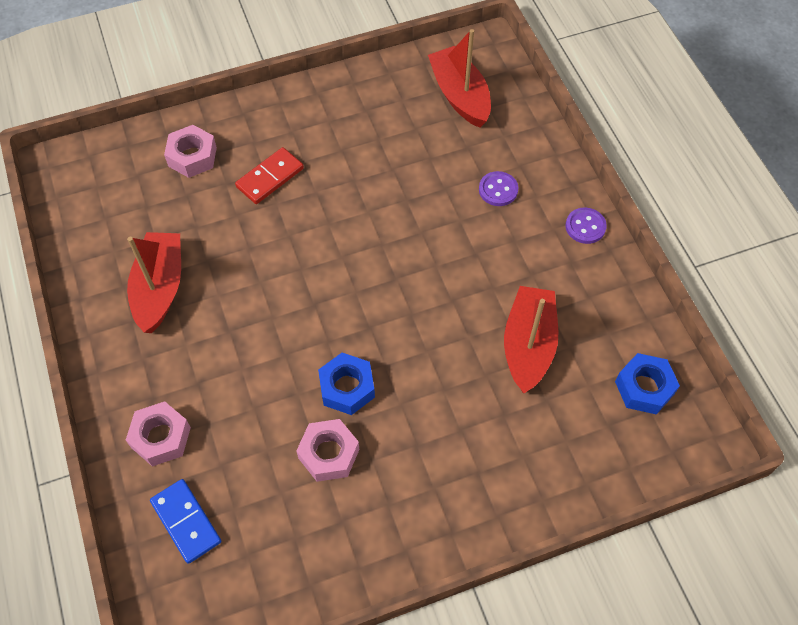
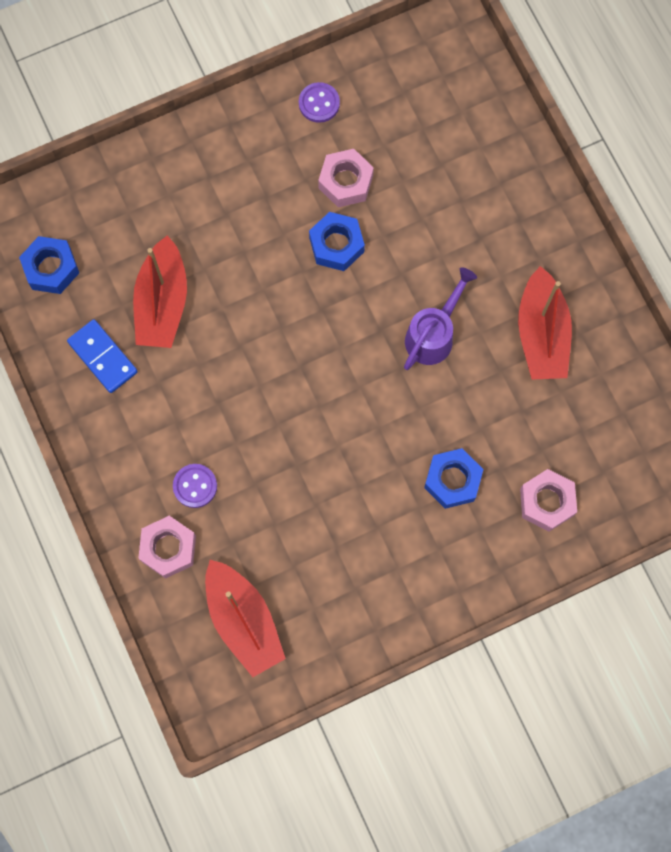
camera: 175 degrees right, 15 degrees up
(161, 437) = (502, 184): pink nut -> pink nut (168, 548)
(186, 522) = (462, 114): blue domino -> blue domino (103, 357)
(264, 295) = (433, 335): none -> purple watering can
(270, 178) = (452, 480): red domino -> blue nut
(585, 227) = (99, 446): purple button -> purple button (319, 103)

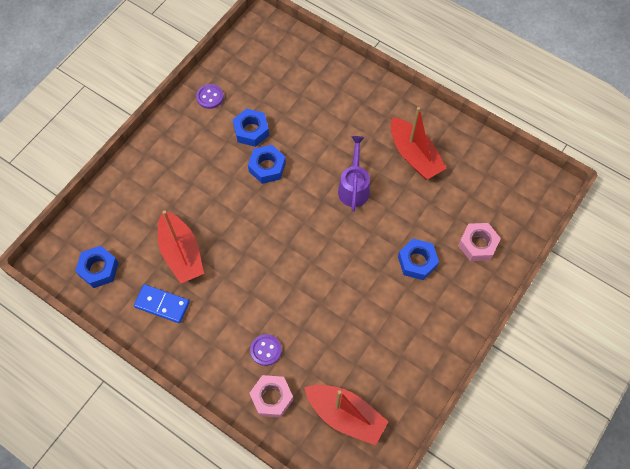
camera: 30 degrees left, 10 degrees down
(345, 182) = (251, 131): pink nut -> blue nut

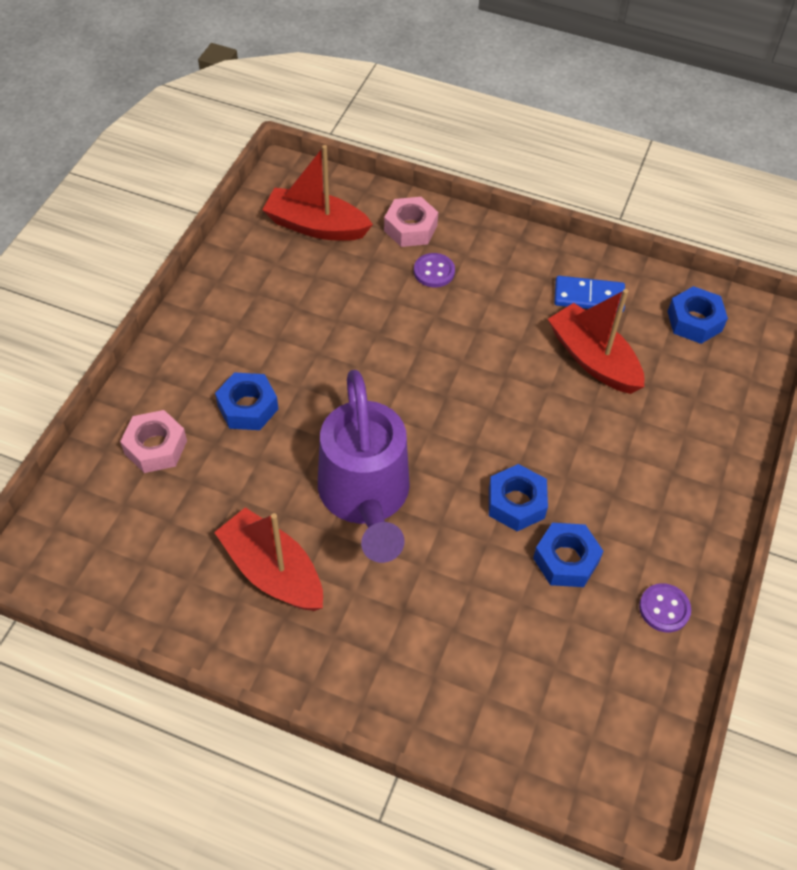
camera: 165 degrees right, 10 degrees down
(354, 187) = (365, 497): purple watering can -> purple watering can, size x1.75

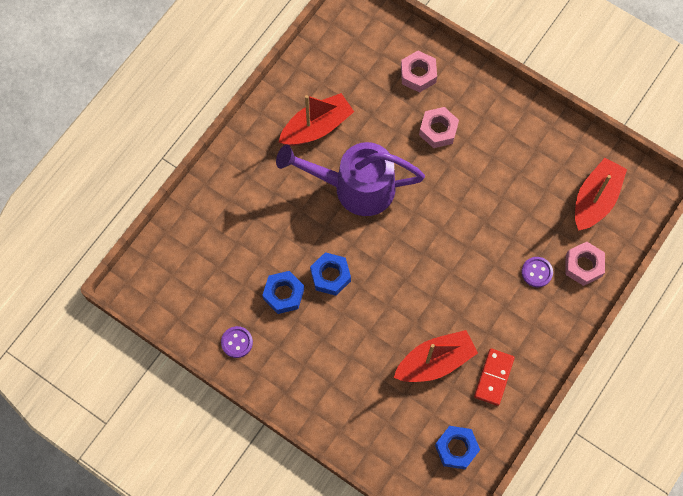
camera: 105 degrees right, 15 degrees up
(247, 407) = (438, 130): blue nut -> pink nut
(589, 297) = (493, 377): blue domino -> red domino

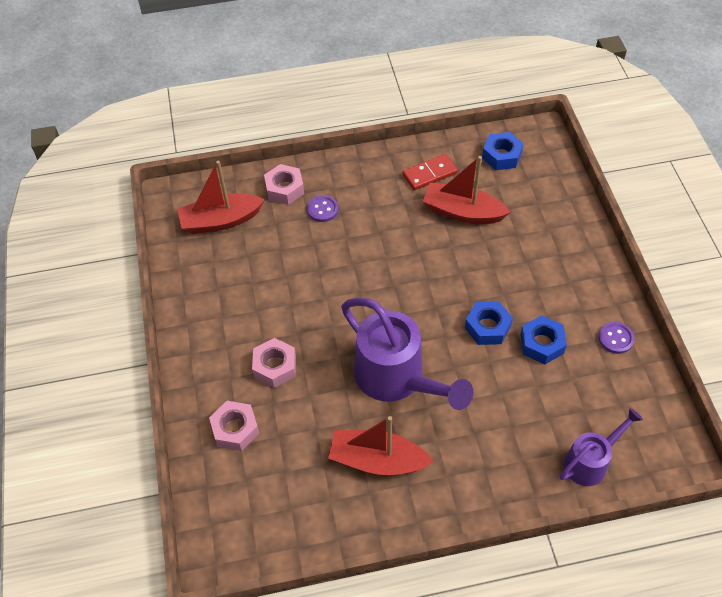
camera: 135 degrees left, 15 degrees down
(188, 234) = (590, 461): none -> purple watering can

